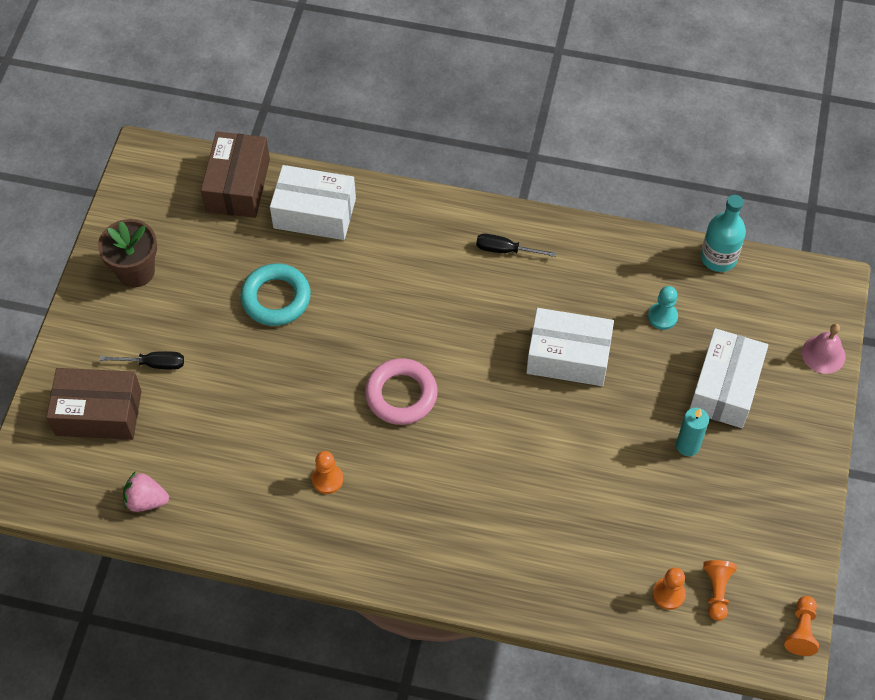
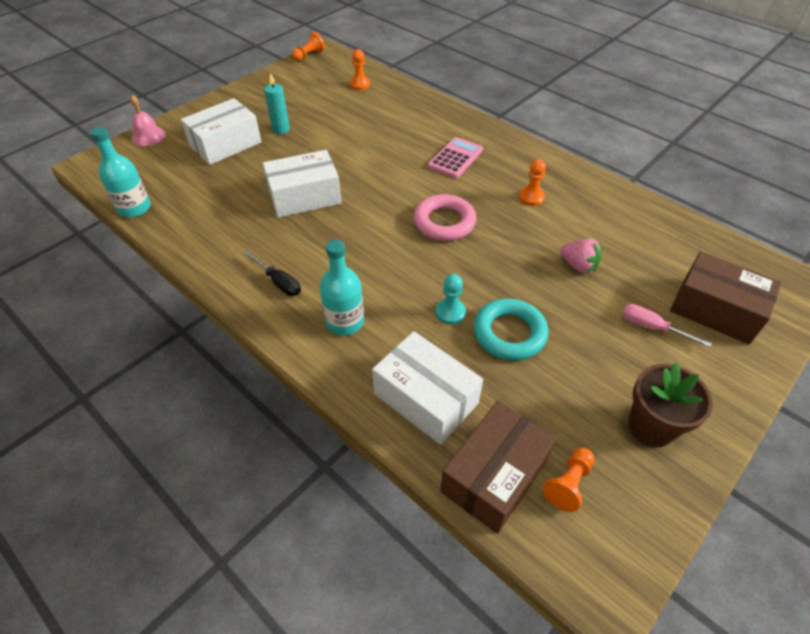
camera: 150 degrees left, 10 degrees down
(146, 500) = (681, 236): pink strawberry -> pink strawberry (578, 266)
(154, 364) = (652, 327): black screwdriver -> pink screwdriver
(420, 242) = (345, 321): none -> turquoise bottle
(446, 503) = (455, 158): none -> pink calculator
(568, 356) = (304, 196): white box -> white box turned 60 degrees counterclockwise
(662, 317) = (216, 192): turquoise pawn -> turquoise pawn (450, 312)
(716, 591) = (334, 78): orange pawn -> orange pawn (568, 483)

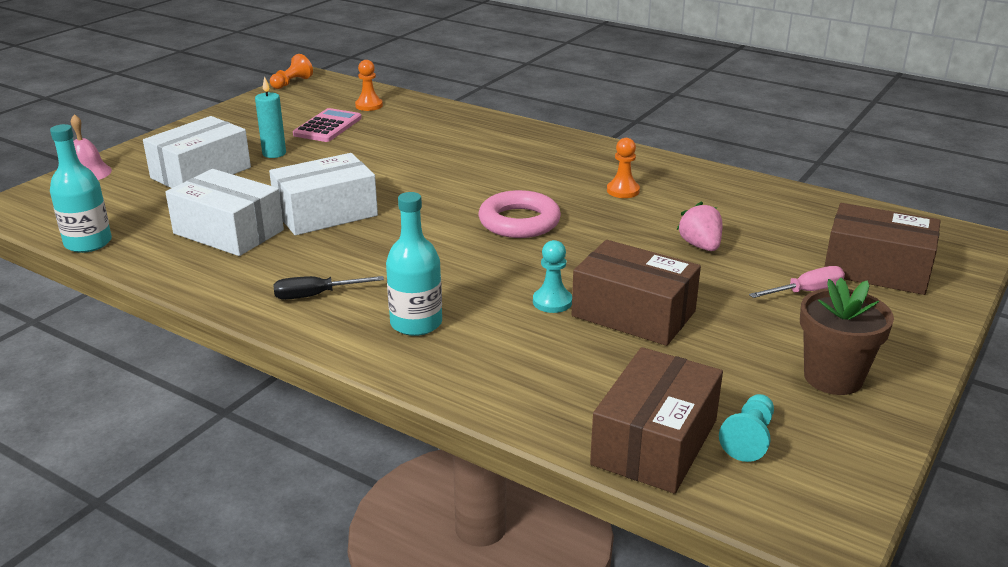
camera: 10 degrees left, 20 degrees down
(279, 282) = (315, 295): black screwdriver -> black screwdriver turned 135 degrees clockwise
(426, 398) = (545, 383): white box -> white box (228, 232)
(455, 158) = (515, 163): pink calculator -> pink calculator (328, 126)
(509, 333) = (633, 313): turquoise ring -> brown box
(568, 483) = (749, 439): orange pawn -> turquoise pawn
(578, 266) = (700, 246): pink strawberry -> pink strawberry turned 135 degrees counterclockwise
(652, 327) = (806, 291): pink screwdriver -> pink screwdriver turned 135 degrees clockwise

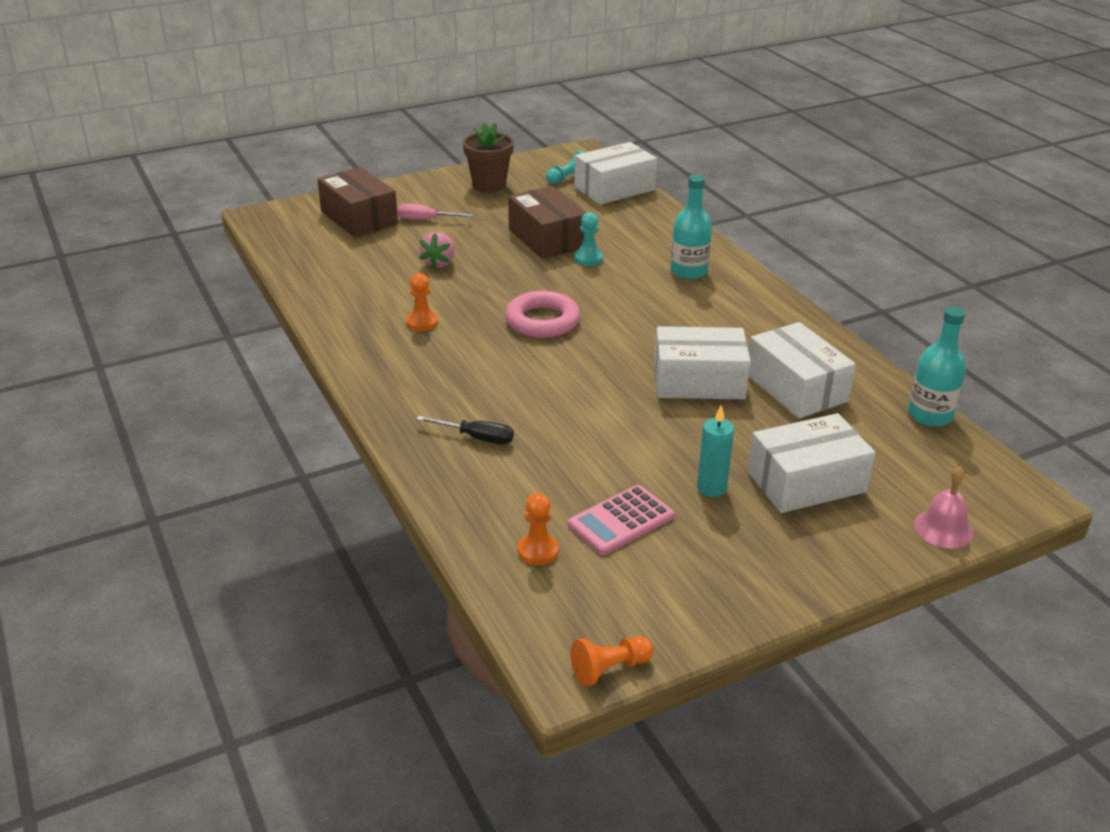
camera: 150 degrees left, 5 degrees up
(315, 295) = (746, 308): black screwdriver -> black screwdriver (477, 438)
(655, 442) = (614, 188): brown box -> white box

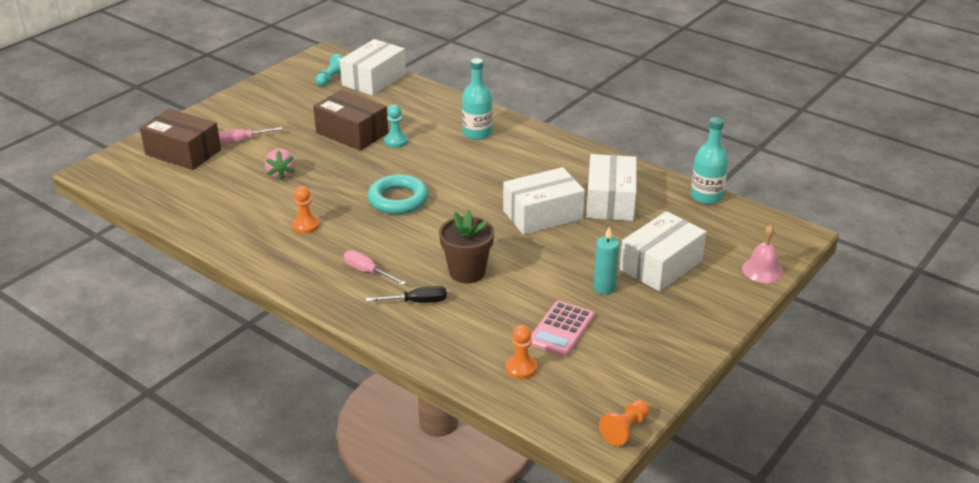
camera: 25 degrees left, 0 degrees up
(448, 389) = (367, 272): none -> pink screwdriver
(489, 185) = (271, 99): brown flower pot -> brown flower pot (467, 272)
(542, 321) = (398, 199): pink ring -> turquoise ring
(796, 388) = (610, 201): white box -> white box turned 60 degrees clockwise

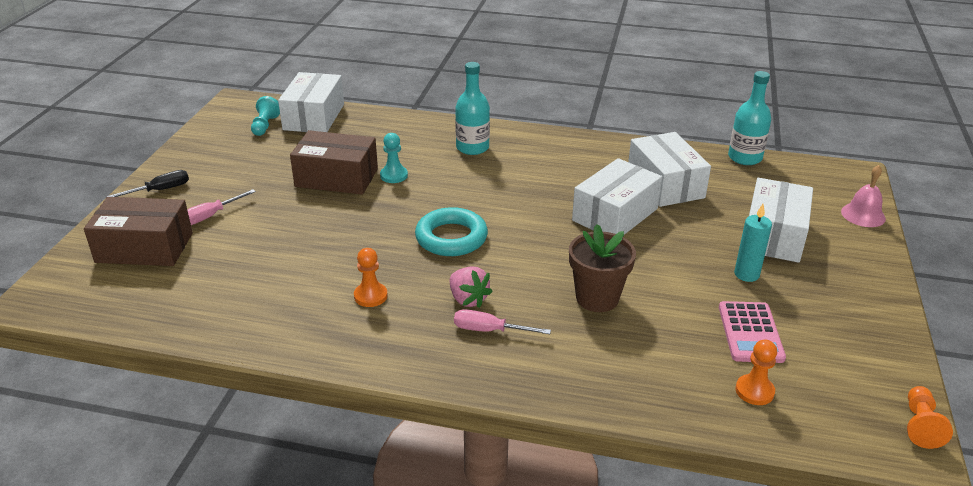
camera: 25 degrees left, 0 degrees up
(281, 174) = (291, 243): pink strawberry -> pink strawberry (468, 299)
(417, 302) = (575, 349): black screwdriver -> black screwdriver (160, 190)

